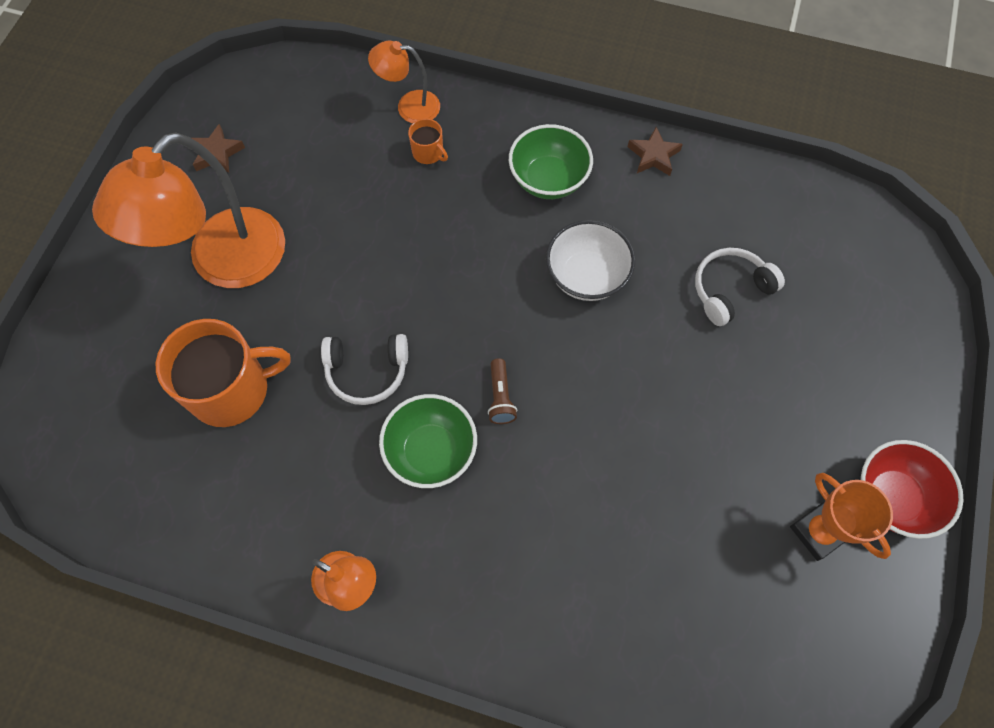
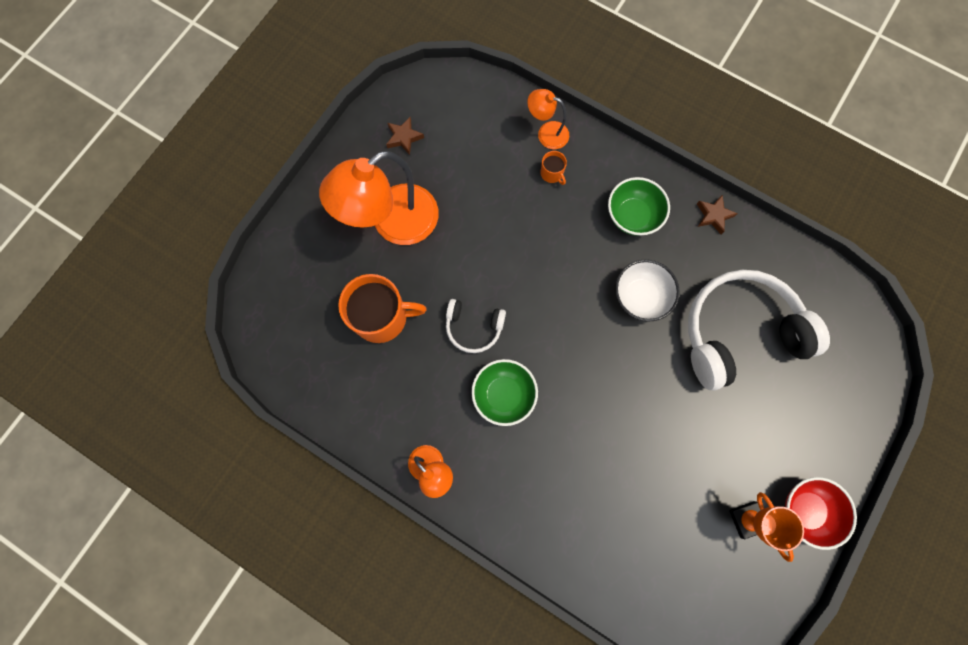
camera: 15 degrees right, 10 degrees up
(500, 397) = (559, 369): brown flashlight -> none
(730, 290) = (739, 333): white headphones -> white headphones, size x2.10

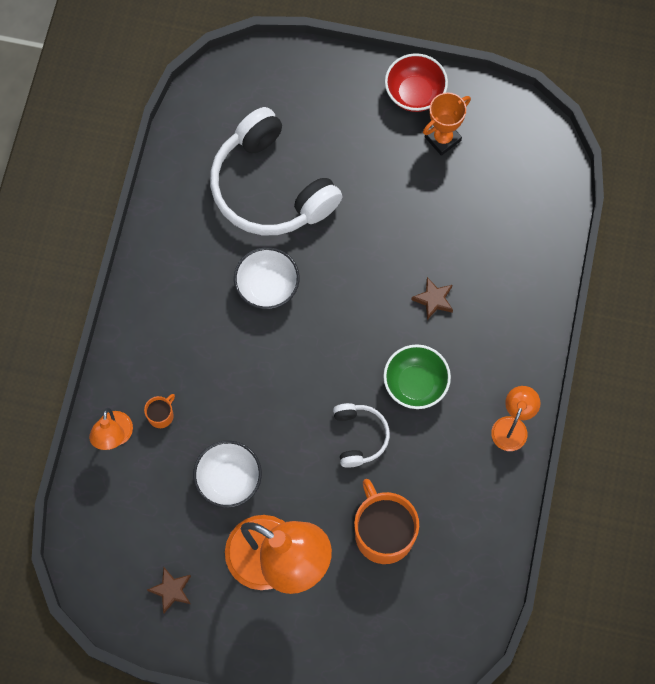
camera: 110 degrees left, 5 degrees down
(476, 208) = (229, 480): none -> white bowl
(632, 216) = (182, 319): green bowl -> none
(713, 215) = (154, 241): brown star -> brown star (433, 300)

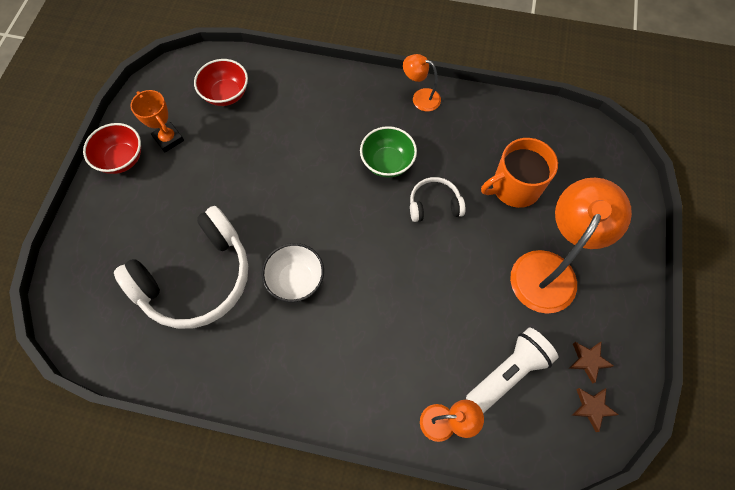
camera: 90 degrees left, 5 degrees down
(161, 415) = (422, 376): orange mug -> none
(161, 503) = (508, 373): none -> white flashlight
(229, 480) = (480, 311): white bowl -> none
(433, 300) = (314, 148): brown star -> brown star (592, 408)
(508, 195) = (226, 94): none -> red bowl

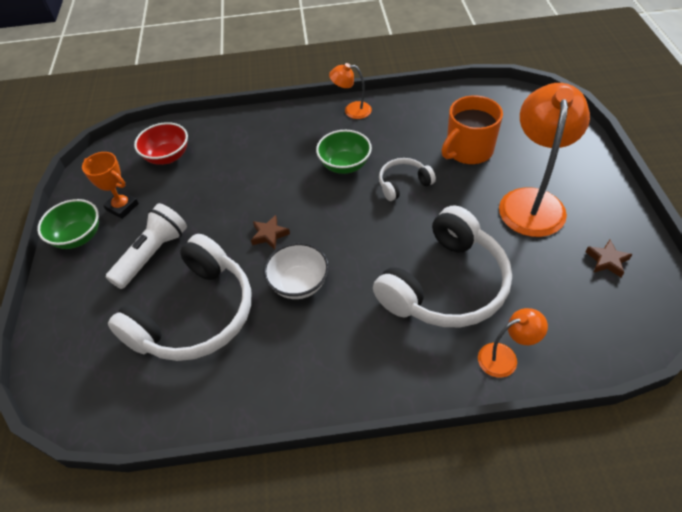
camera: 15 degrees left, 15 degrees down
(122, 159) = (78, 237): red bowl -> green bowl
(425, 330) = (445, 284): none -> white headphones
(508, 373) = (541, 294): white flashlight -> white flashlight (152, 254)
(592, 408) = (632, 297): brown star -> brown star (269, 235)

